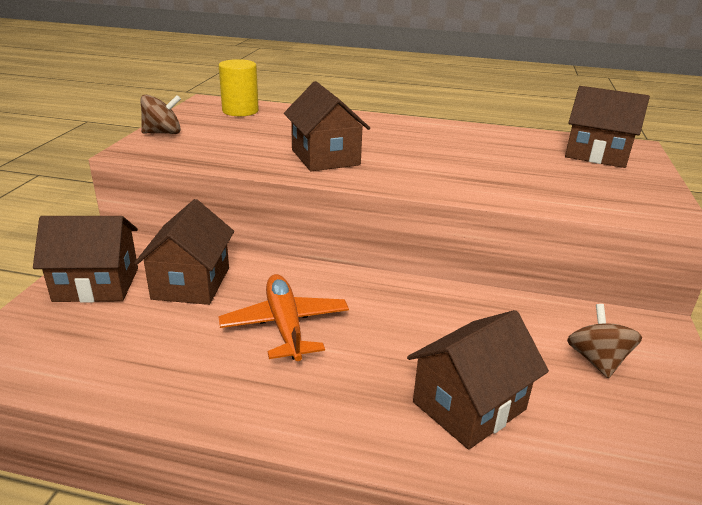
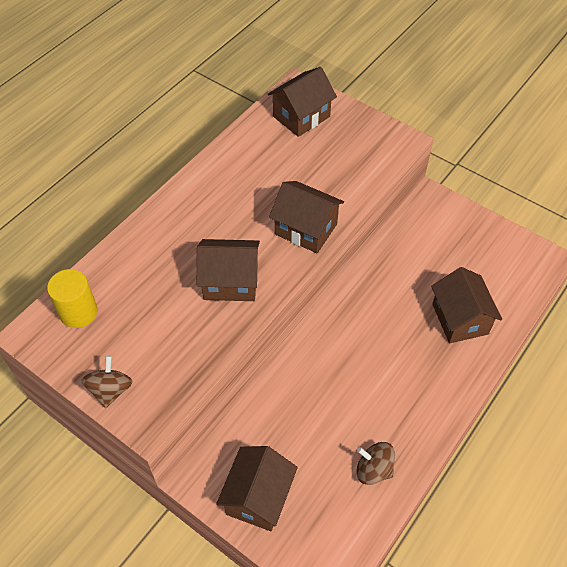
camera: 65 degrees left, 25 degrees up
(191, 283) = (283, 430): brown house -> brown house (306, 229)
(285, 325) = (358, 384): orange plane -> none
(597, 360) = (446, 243): brown spinning top -> brown spinning top (373, 469)

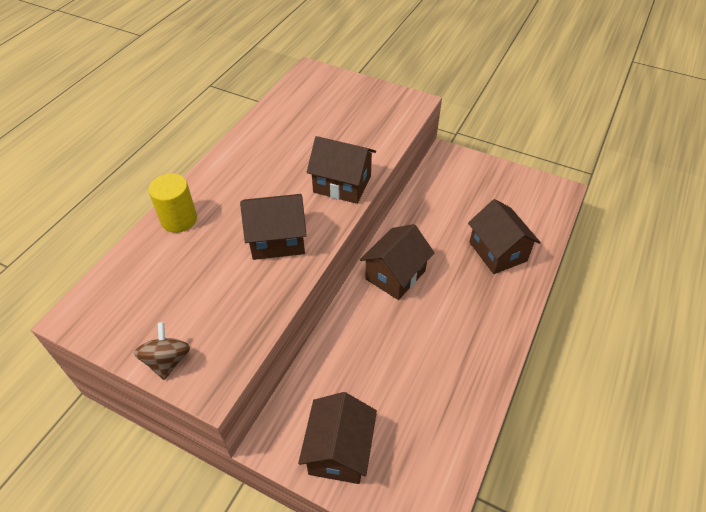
camera: 10 degrees left, 5 degrees down
(78, 312) = (124, 289): yellow cylinder -> yellow cylinder (179, 219)
(301, 116) = (318, 93): brown house -> brown house (395, 275)
(373, 469) = (450, 403): brown spinning top -> none

